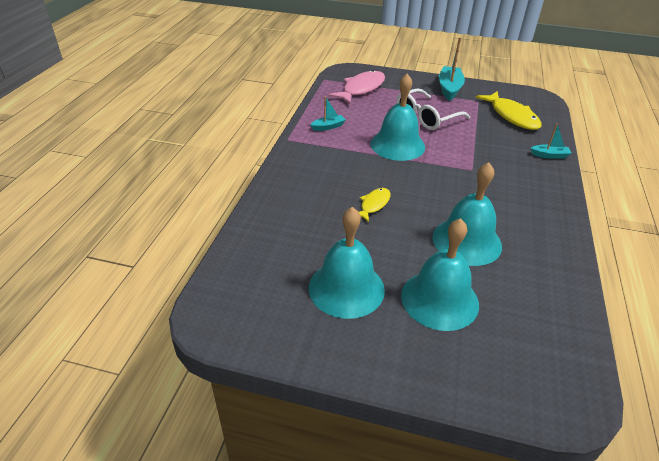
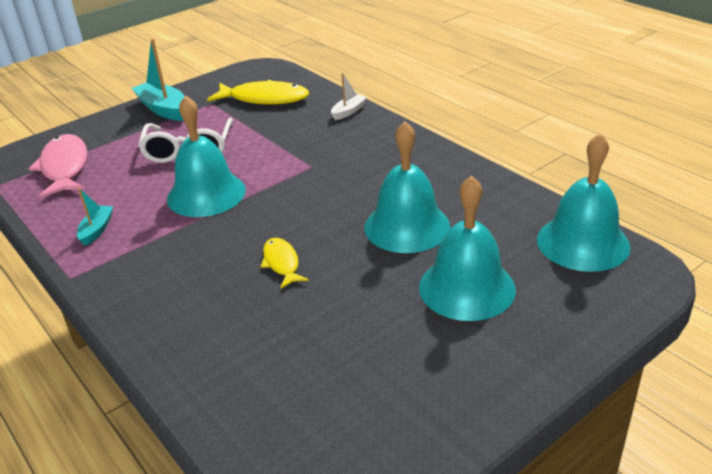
camera: 50 degrees left, 5 degrees down
(346, 288) = (388, 351): turquoise bell -> turquoise bell (583, 242)
(549, 155) = (348, 111): turquoise boat -> white boat

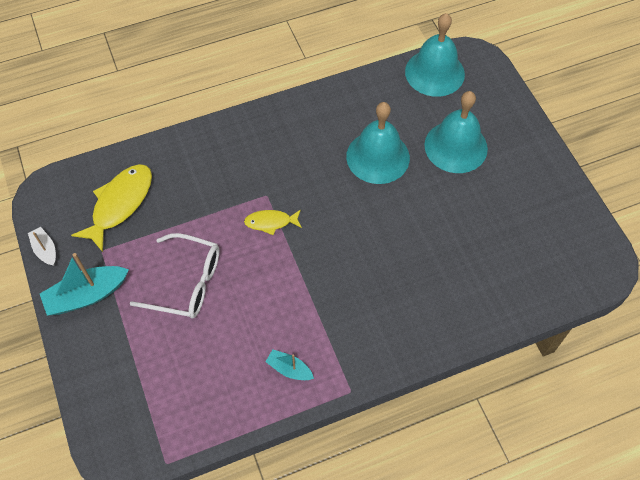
camera: 75 degrees left, 25 degrees up
(64, 167) = (162, 396): pink fish -> none
(206, 194) = (272, 278): turquoise bell -> none
(282, 263) = (390, 242): yellow fish -> yellow fish (271, 222)
(348, 111) = (187, 146): white boat -> white boat (45, 250)

